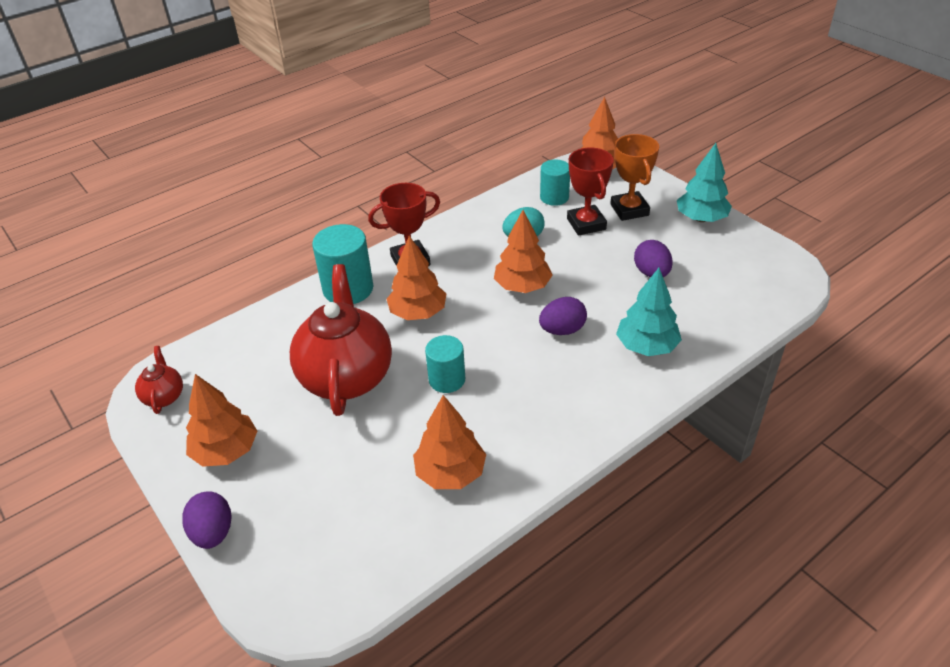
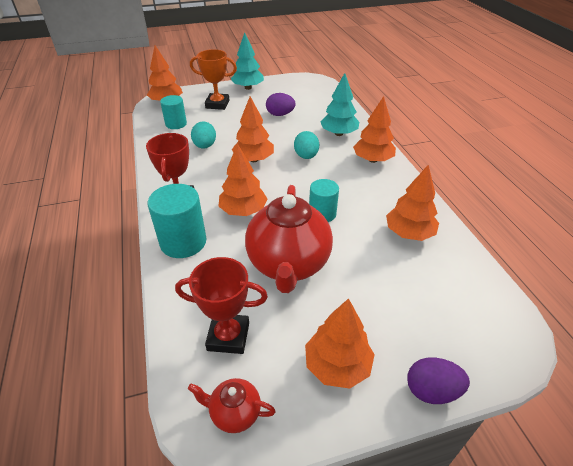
camera: 70 degrees left, 0 degrees up
(346, 376) = (288, 265): red teapot -> red teapot turned 105 degrees counterclockwise
(562, 330) = (306, 156): purple egg -> turquoise egg
(586, 224) = (215, 121): red trophy -> red trophy (228, 336)
(601, 400) = (372, 160): none -> orange tree

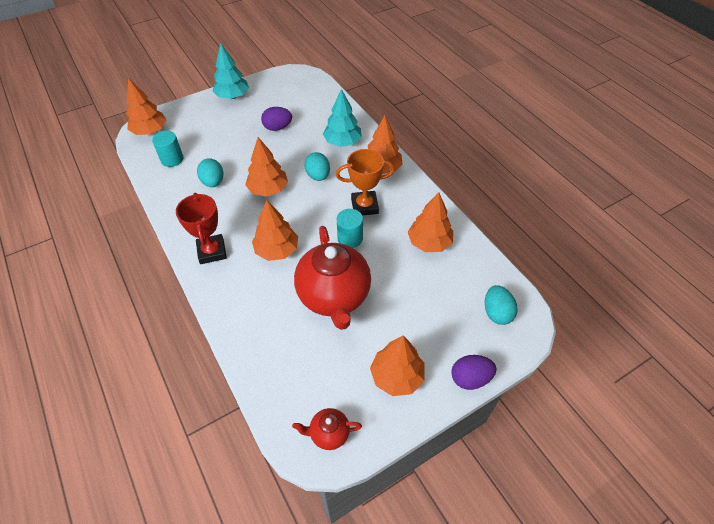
camera: 15 degrees left, 10 degrees up
(183, 242) = (232, 295): turquoise cylinder -> none
(217, 104) = (207, 125): orange trophy -> orange trophy (364, 206)
(228, 336) = (303, 374): red trophy -> none
(479, 321) = (496, 313): none -> turquoise egg

